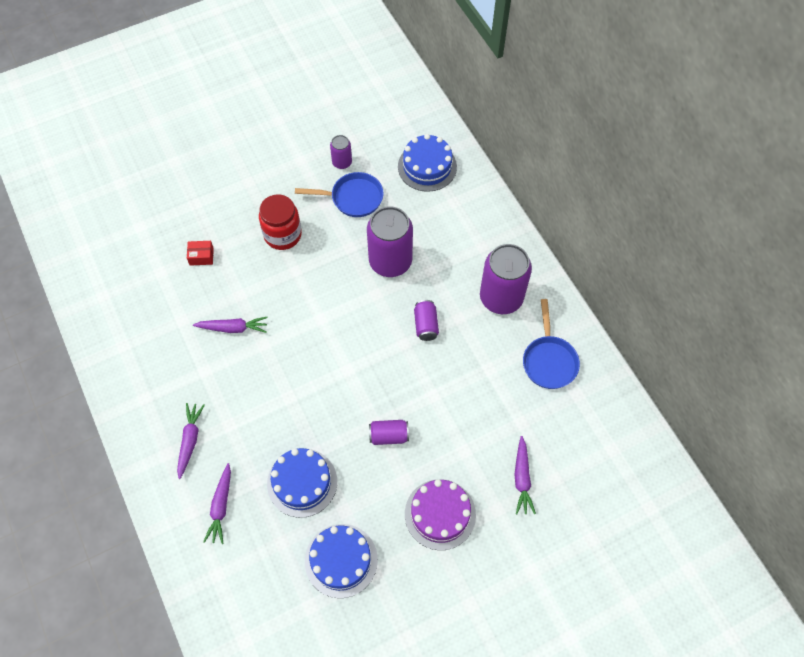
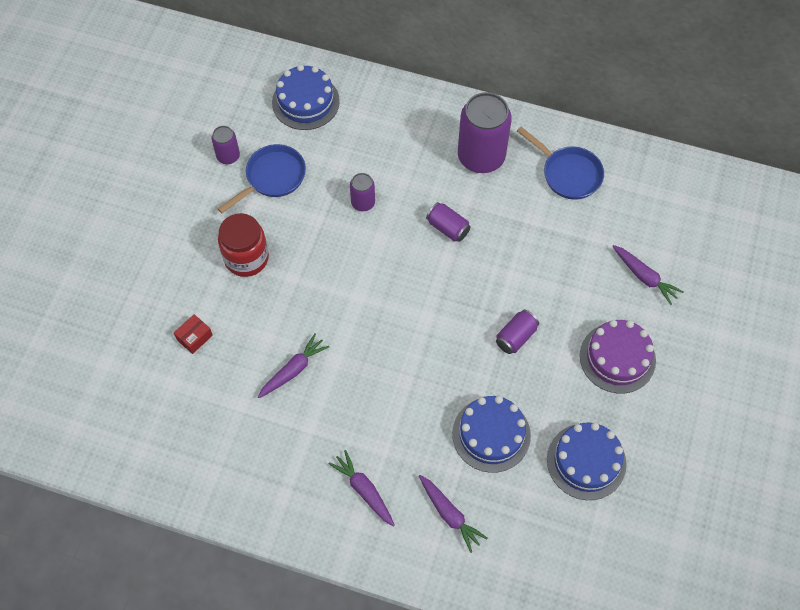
camera: 45 degrees left, 0 degrees up
(390, 261) = (363, 203): purple can -> purple can, size x0.49

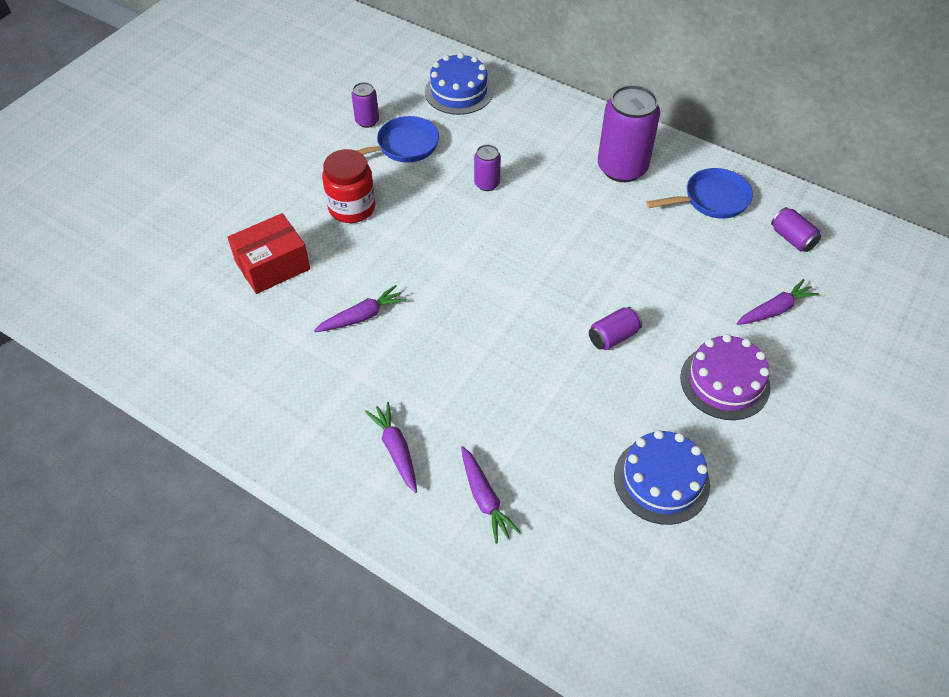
camera: 15 degrees right, 10 degrees down
(194, 337) = (272, 265): red box -> red box, size x2.00
(448, 228) = (568, 222): purple can -> purple can (792, 238)
(491, 434) = (557, 427): blue cake -> none
(568, 174) = (712, 199): blue pan -> blue pan turned 75 degrees counterclockwise
(644, 277) = (774, 310): purple carrot -> purple carrot turned 90 degrees counterclockwise

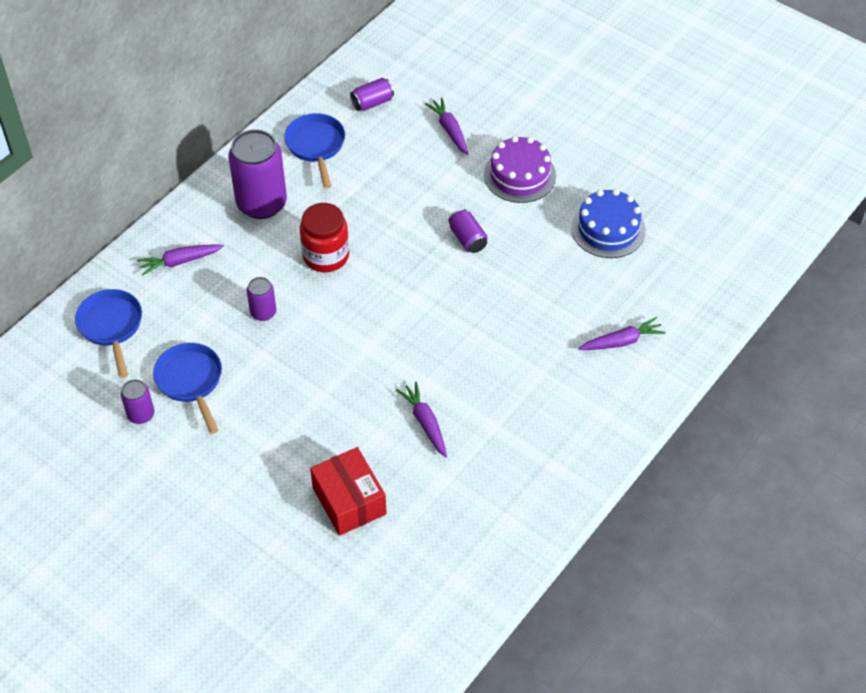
camera: 85 degrees left, 0 degrees up
(352, 208) = (277, 430): red jar -> red jar (326, 256)
(396, 450) = (574, 400): purple carrot -> purple carrot (180, 261)
(459, 92) = (111, 326): blue cake -> blue pan

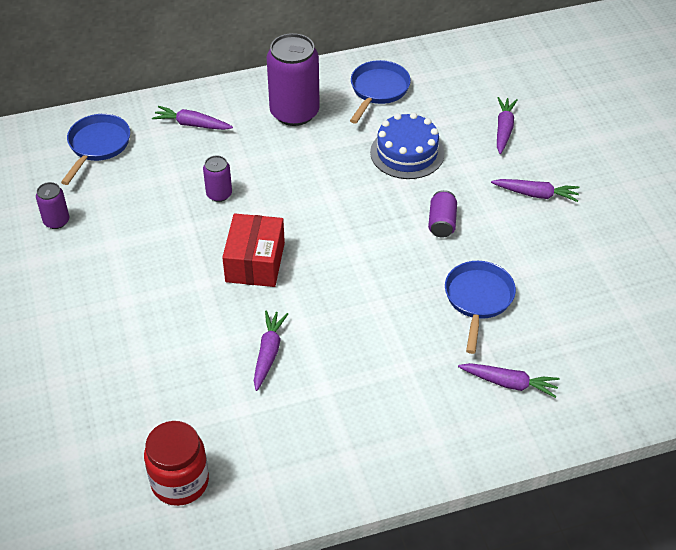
camera: 35 degrees right, 5 degrees down
(191, 381) = (115, 217): blue pan -> blue pan (478, 299)
(326, 256) = (309, 176): red jar -> red jar (180, 482)
(349, 501) = (147, 380): red box -> red box (255, 262)
(372, 103) = (455, 79): purple can -> none
(520, 175) = (536, 194): purple cake -> purple carrot
(608, 229) = (581, 279): blue cake -> blue cake (407, 153)

